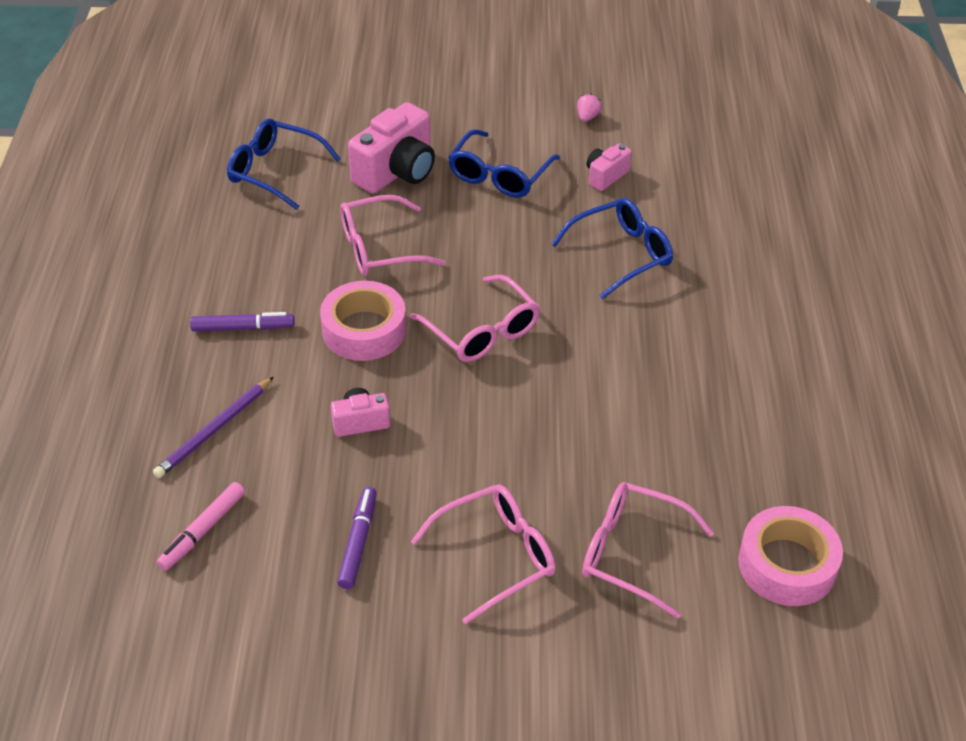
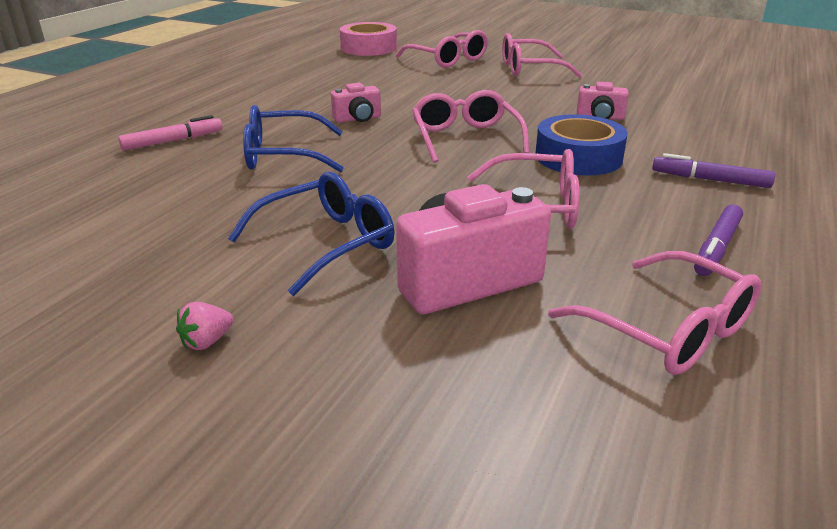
camera: 155 degrees left, 15 degrees down
(203, 531) = (731, 100): pink marker -> pink marker (173, 141)
(215, 430) = (730, 133): purple pencil -> none
(275, 171) = (668, 330): blue glasses -> pink glasses
(358, 542) = (617, 83): purple marker -> purple marker (716, 248)
(364, 330) = (578, 157): pink tape -> blue tape
(587, 117) = (116, 283): pink strawberry -> pink strawberry (207, 341)
(605, 176) = (203, 213): pink camera -> pink camera (358, 119)

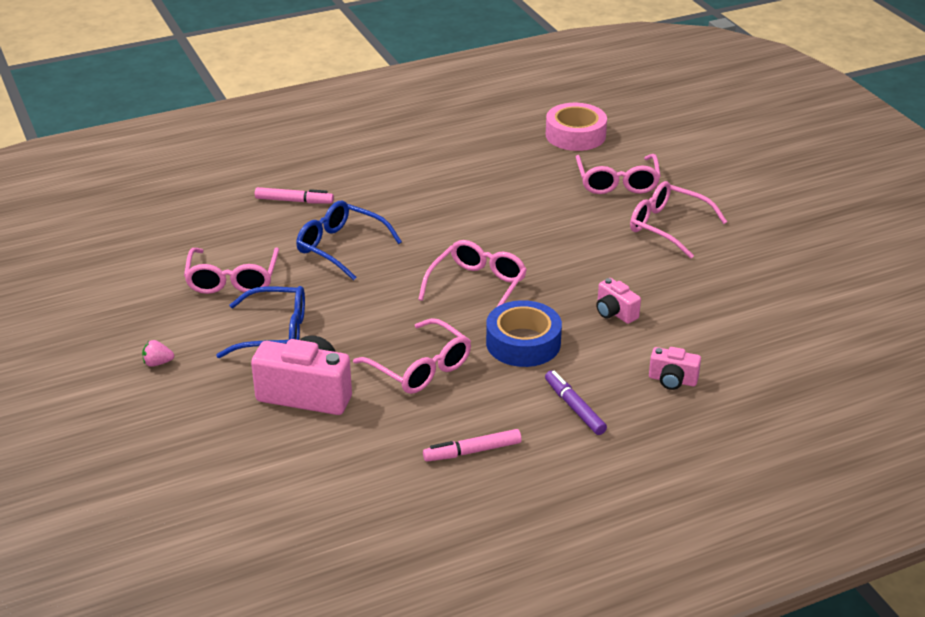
camera: 40 degrees right, 5 degrees up
(358, 119) = (435, 231): pink camera -> pink camera (672, 380)
(668, 330) = (355, 474): pink glasses -> pink glasses (232, 279)
(716, 248) = (472, 451): purple marker -> pink marker

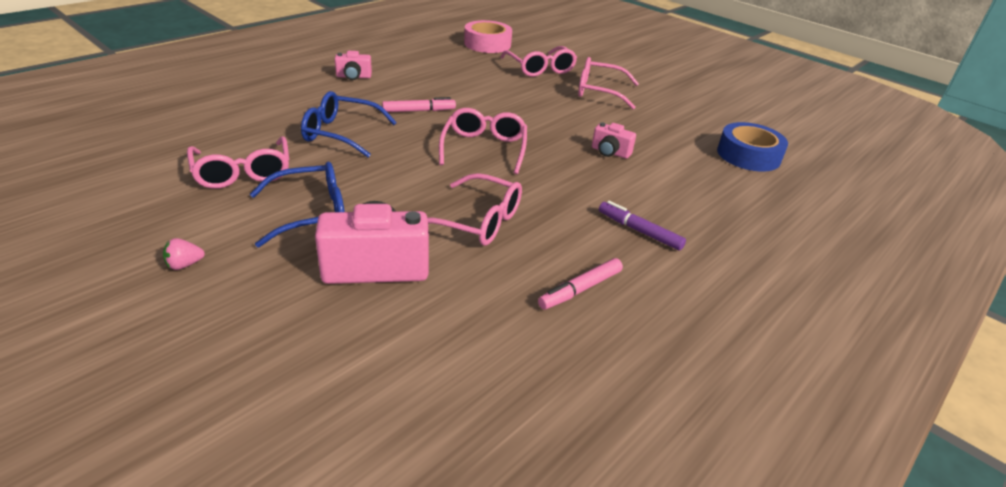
camera: 25 degrees left, 0 degrees up
(294, 201) = (277, 104): pink marker -> pink marker (419, 111)
(523, 343) = (555, 185): blue tape -> blue tape (748, 155)
(672, 380) = (697, 195): pink camera -> pink camera (353, 77)

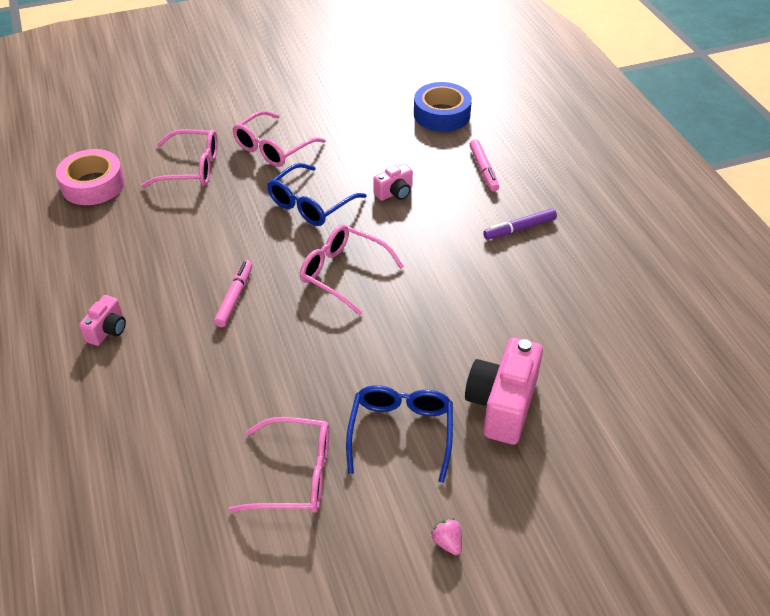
camera: 60 degrees left, 10 degrees up
(184, 265) = (447, 542): pink strawberry -> pink strawberry turned 150 degrees clockwise
(341, 133) = (251, 375): blue glasses -> blue glasses (310, 204)
(477, 221) = (465, 320): pink glasses -> none
(580, 289) = (577, 292): pink marker -> pink marker (483, 169)

